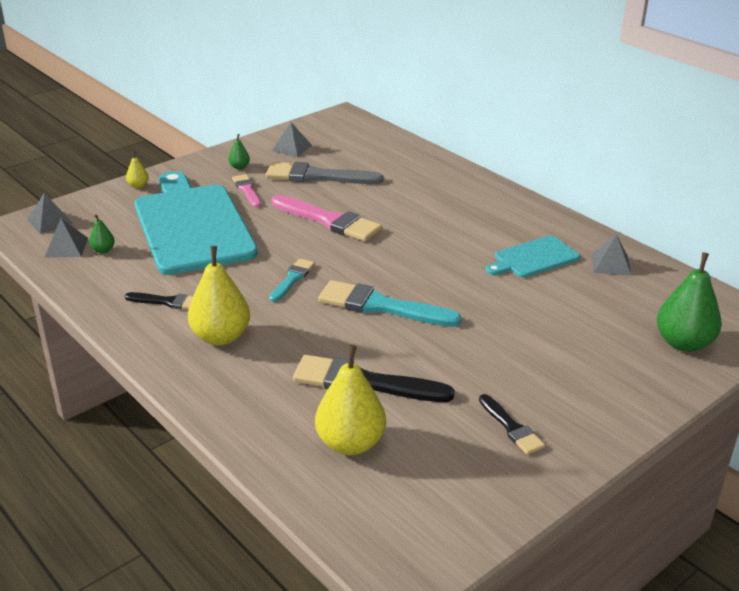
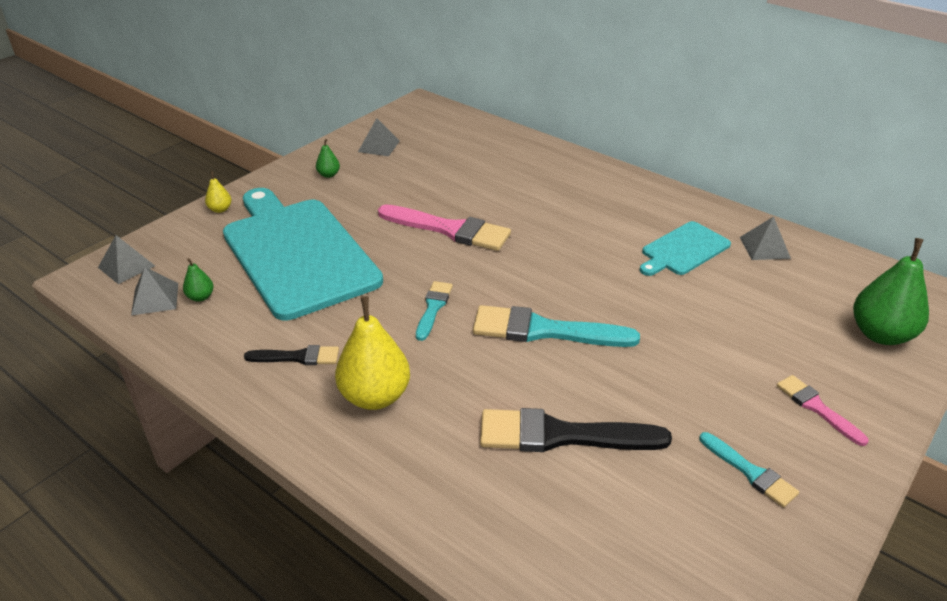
camera: 10 degrees left, 5 degrees up
(247, 190) = (346, 202): pink brush -> pink brush (817, 408)
(317, 176) = (418, 177): grey brush -> none
(350, 443) = (577, 525): yellow pear -> none
(511, 427) = (750, 472): black brush -> turquoise brush

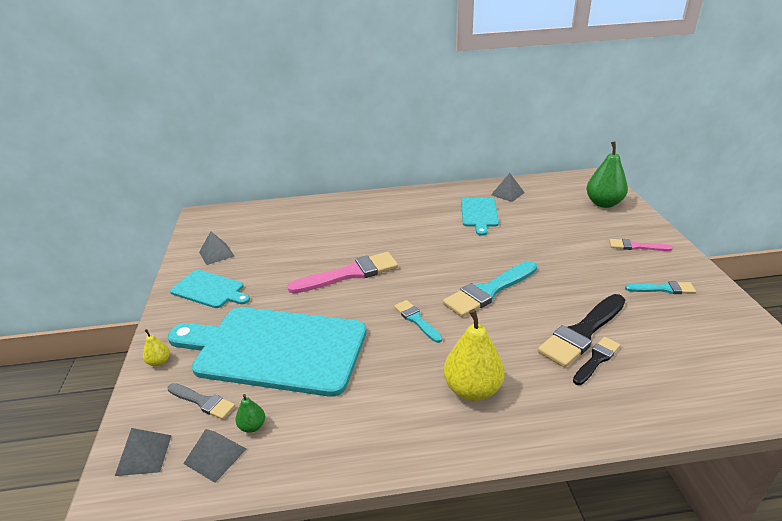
camera: 45 degrees left, 5 degrees down
(201, 257) = (203, 402): none -> grey brush
(297, 357) = (390, 406): black brush -> black brush (596, 360)
(328, 175) = (210, 290): green pear -> turquoise cutting board

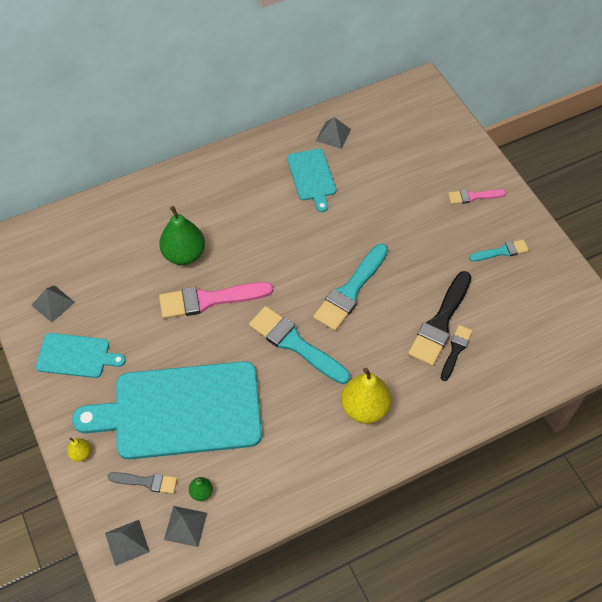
camera: 20 degrees left, 25 degrees up
(349, 274) = (209, 300): pink brush -> pink brush turned 150 degrees counterclockwise
(416, 320) = (295, 344): turquoise brush -> turquoise brush, size x1.82
(603, 203) = (435, 133): green pear -> green pear (184, 254)

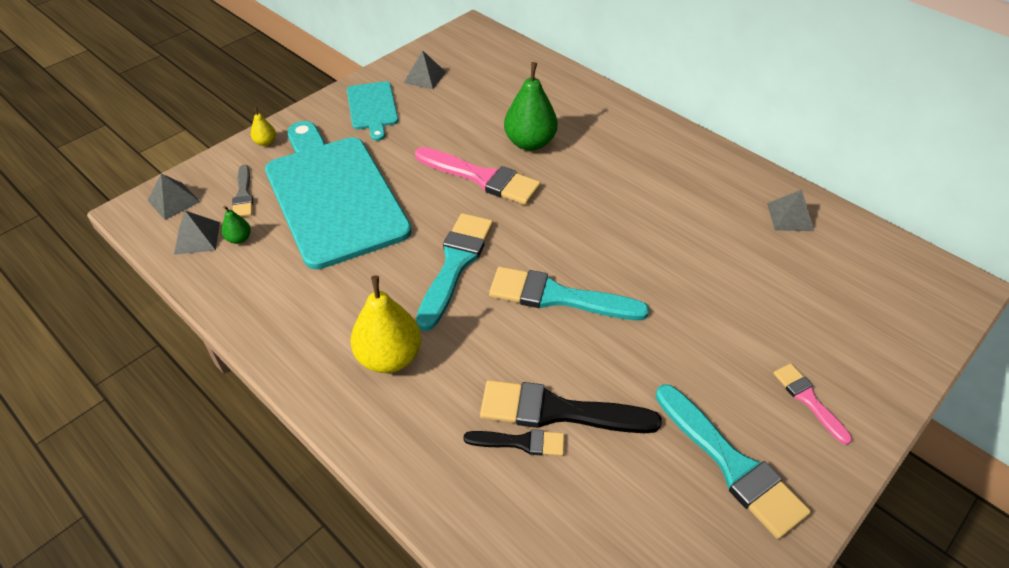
camera: 70 degrees right, 10 degrees down
(209, 300) = (481, 177): pink brush -> pink brush turned 150 degrees clockwise
(312, 177) = (708, 214): turquoise cutting board -> none
(501, 251) = (731, 464): turquoise brush -> turquoise brush, size x1.82

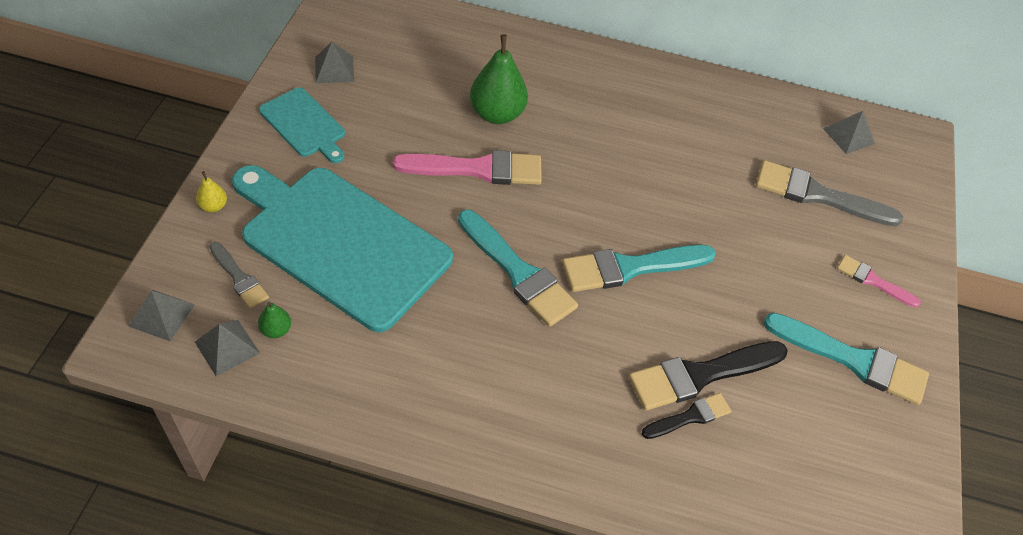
camera: 35 degrees left, 5 degrees up
(389, 357) = (524, 390): yellow pear -> none
(455, 265) = (518, 272): turquoise brush -> turquoise brush turned 150 degrees clockwise
(790, 217) = (765, 116): grey pyramid -> grey pyramid (848, 136)
(800, 302) = (818, 195): none -> grey brush

